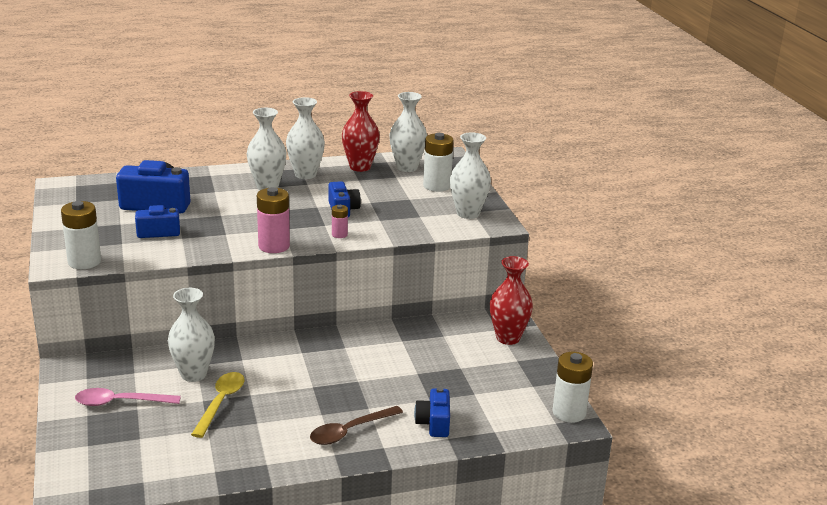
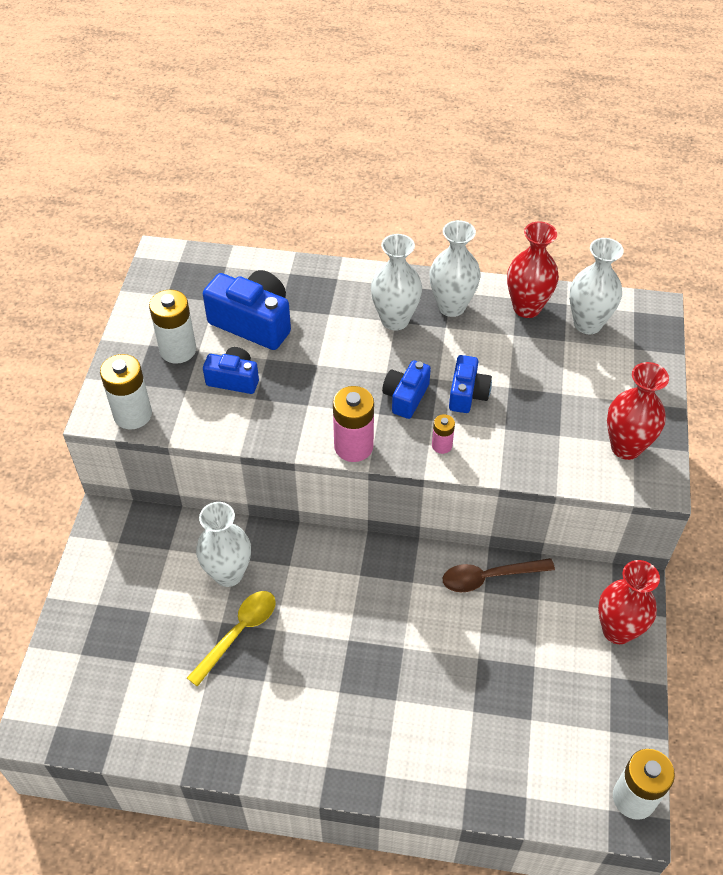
camera: 25 degrees right, 25 degrees up
(120, 402) = (136, 595): pink spoon -> none
(349, 431) = (358, 734): brown spoon -> brown spoon (489, 577)
(434, 423) = (460, 755): blue camera -> blue camera (405, 397)
(437, 186) = (610, 375): white battery -> white battery (178, 350)
(468, 213) = (626, 447): white vase -> red vase

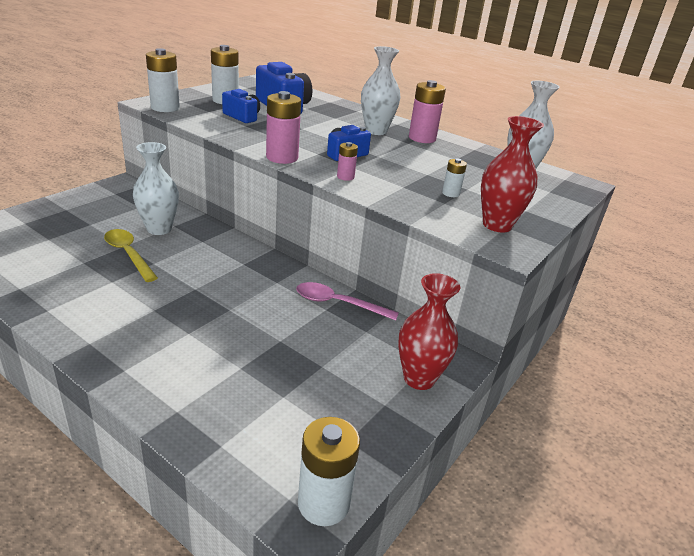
camera: 25 degrees right, 20 degrees down
(239, 632) = (128, 254): yellow spoon -> yellow spoon turned 105 degrees counterclockwise
(451, 306) = (422, 138): white vase -> pink battery
(467, 394) = (392, 167): blue camera -> none
(489, 577) = (338, 303): brown spoon -> pink spoon
(527, 308) = (478, 154): red vase -> none
(554, 413) = (450, 193): none -> white battery

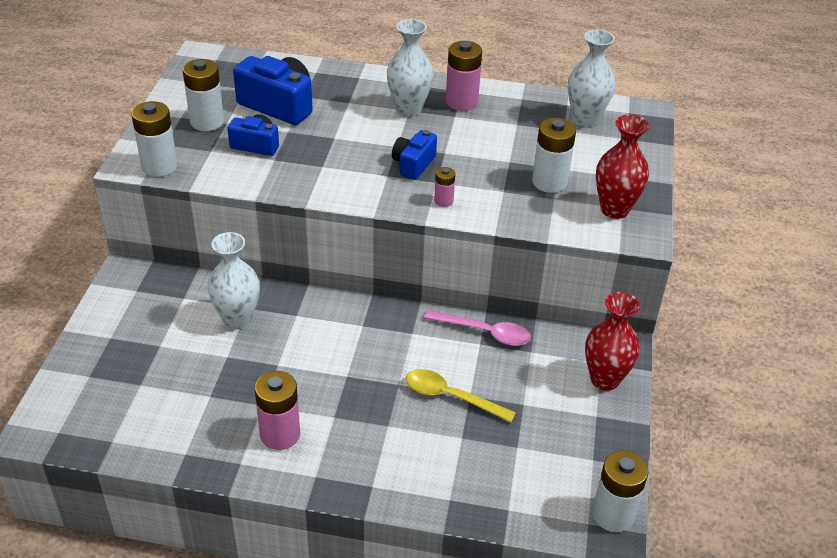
camera: 25 degrees left, 10 degrees up
(128, 254) = (242, 365): yellow spoon -> yellow spoon (450, 396)
(282, 157) = (361, 198): pink battery -> pink battery (280, 434)
(338, 303) = (485, 332): pink spoon -> pink spoon turned 150 degrees counterclockwise
(450, 193) = (549, 182): white battery -> white battery, size x1.90

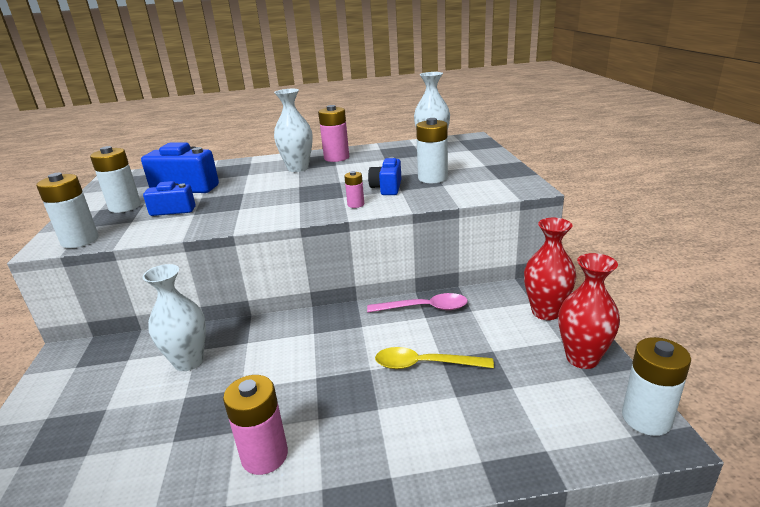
camera: 15 degrees left, 15 degrees down
(413, 164) = (318, 192): blue camera -> blue camera (387, 188)
(614, 209) = (494, 180): red vase -> red vase (582, 358)

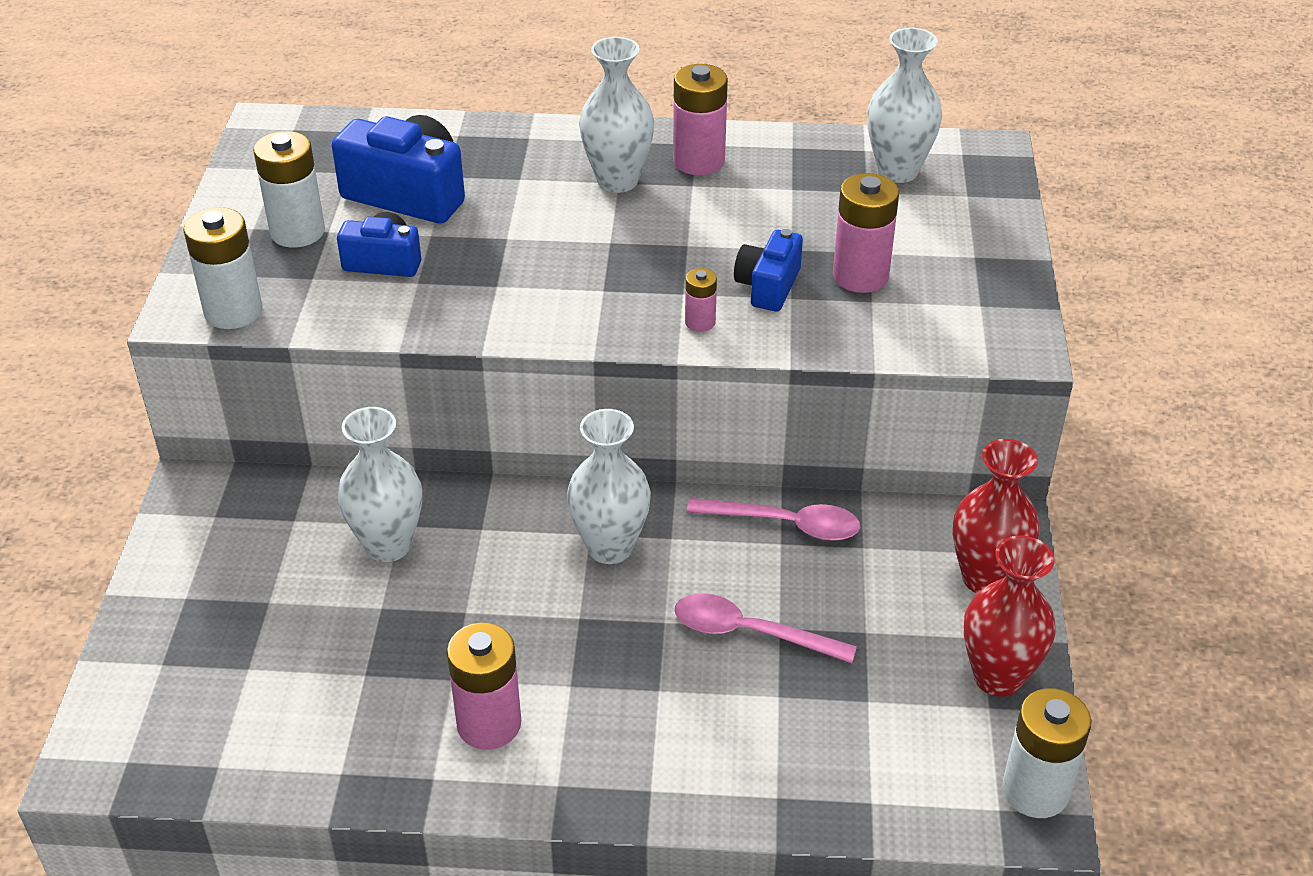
camera: 10 degrees right, 15 degrees up
(327, 337) = (610, 547): none -> white vase
(424, 364) = (749, 632): yellow spoon -> pink spoon
(432, 178) = (860, 276): white battery -> pink battery

